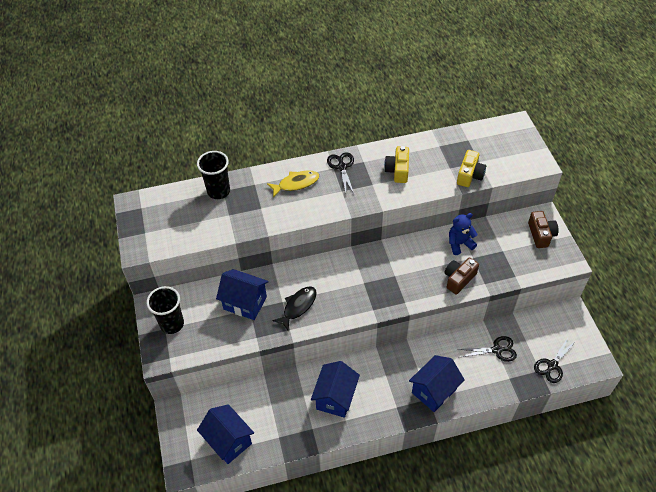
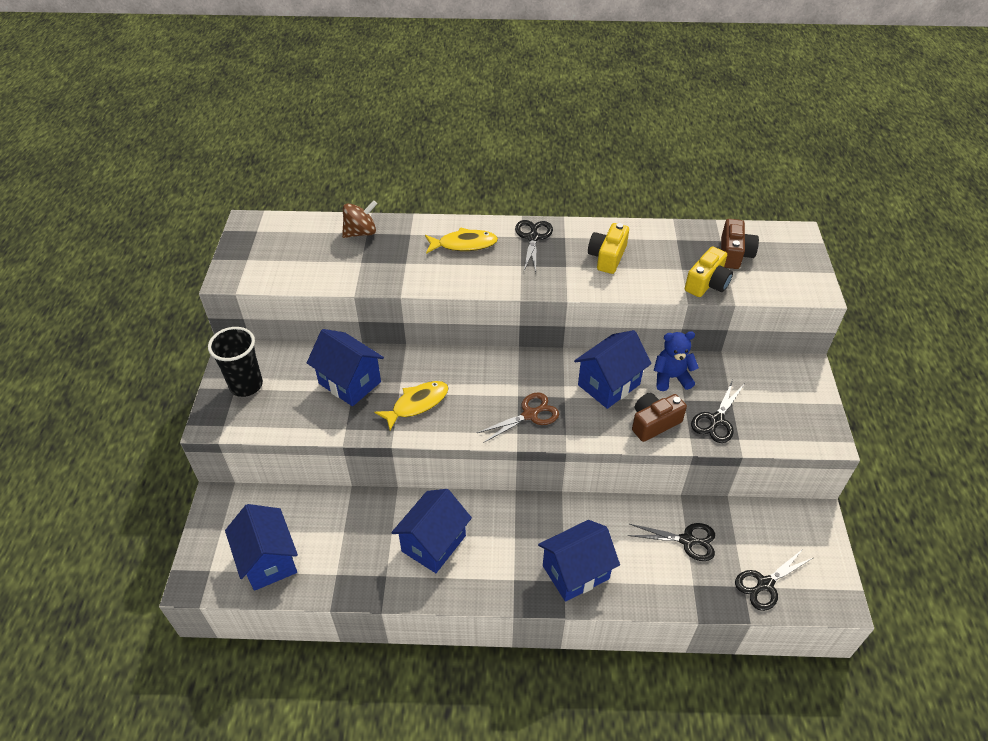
camera: 15 degrees right, 5 degrees down
(218, 191) = (361, 232): black cup -> brown spinning top
(298, 306) = (417, 404): black fish -> yellow fish
(376, 294) = (530, 415): none -> brown scissors
(421, 259) = (608, 384): none -> blue house
(497, 267) = (716, 420): none -> black scissors
(541, 234) = (795, 393): brown camera -> brown camera (734, 254)

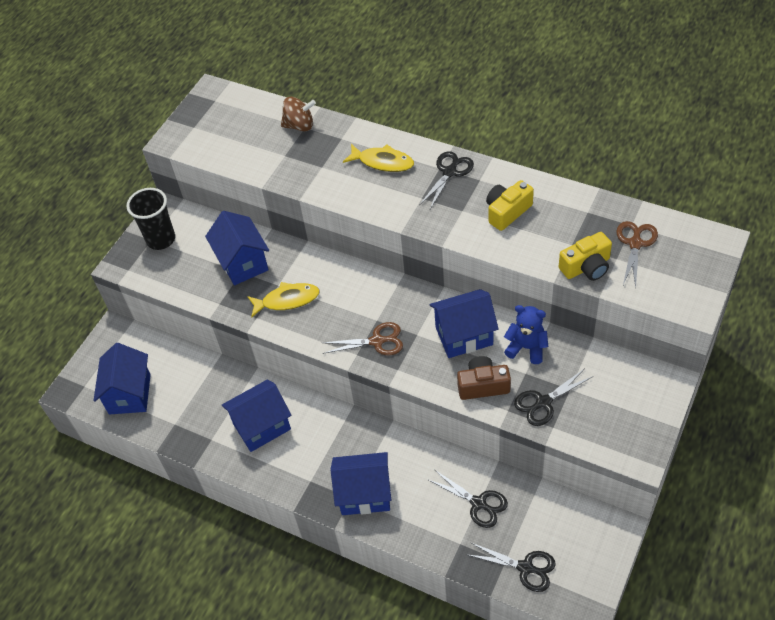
camera: 30 degrees right, 5 degrees up
(734, 254) = (635, 244): brown camera -> brown scissors
(765, 584) = (525, 568): black scissors -> black scissors turned 150 degrees counterclockwise

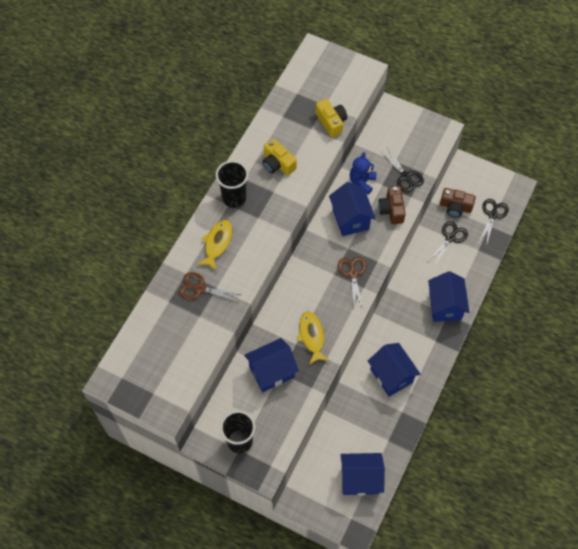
camera: 95 degrees left, 10 degrees up
(299, 125) = (166, 305): brown spinning top -> none
(449, 172) = (234, 198): black scissors -> black cup
(534, 512) = (455, 207): none -> brown camera
(635, 244) = (313, 93): brown scissors -> brown scissors (200, 288)

